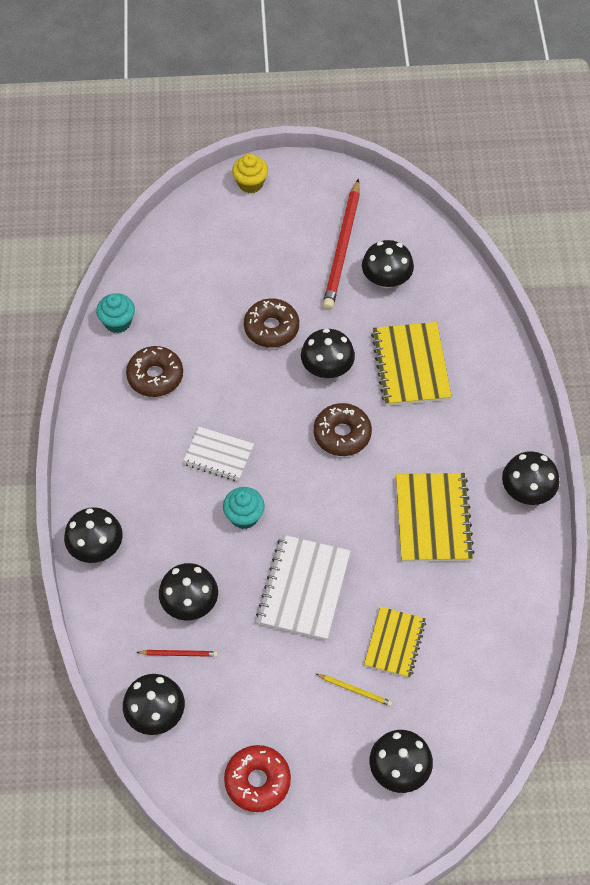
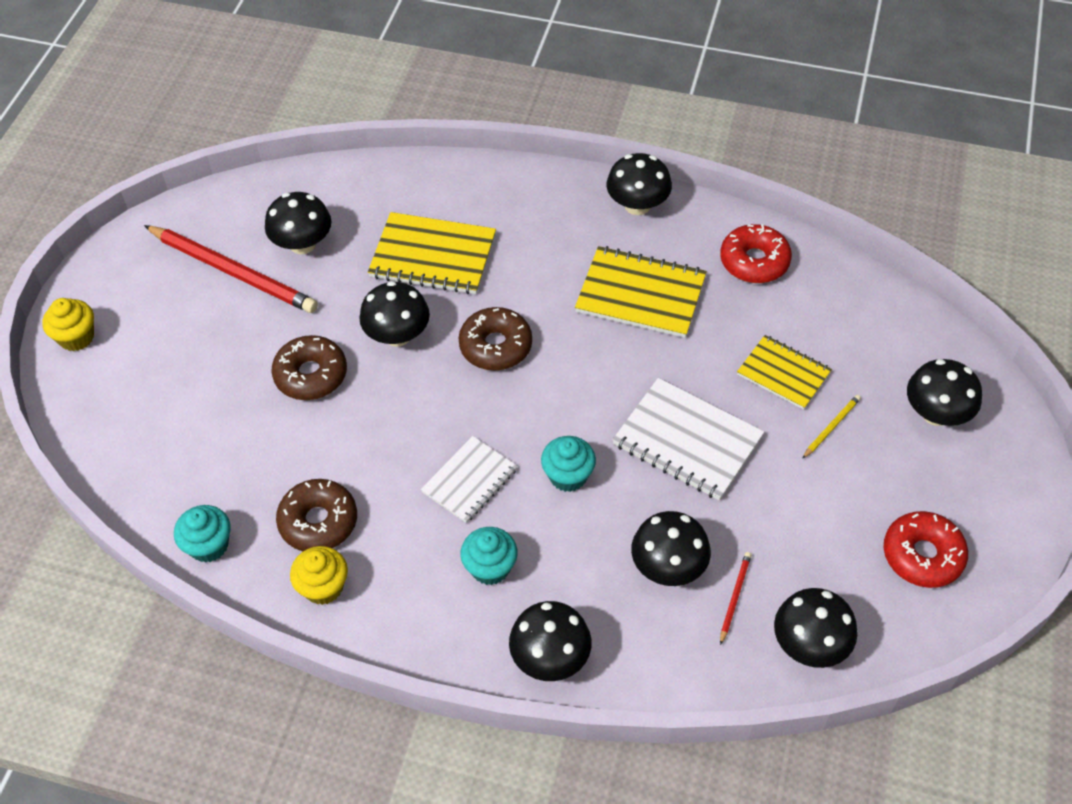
camera: 70 degrees left, 5 degrees down
(108, 397) = (323, 587): none -> yellow cupcake
(153, 490) = (490, 567): none -> turquoise cupcake
(504, 594) = (754, 261): none -> red donut

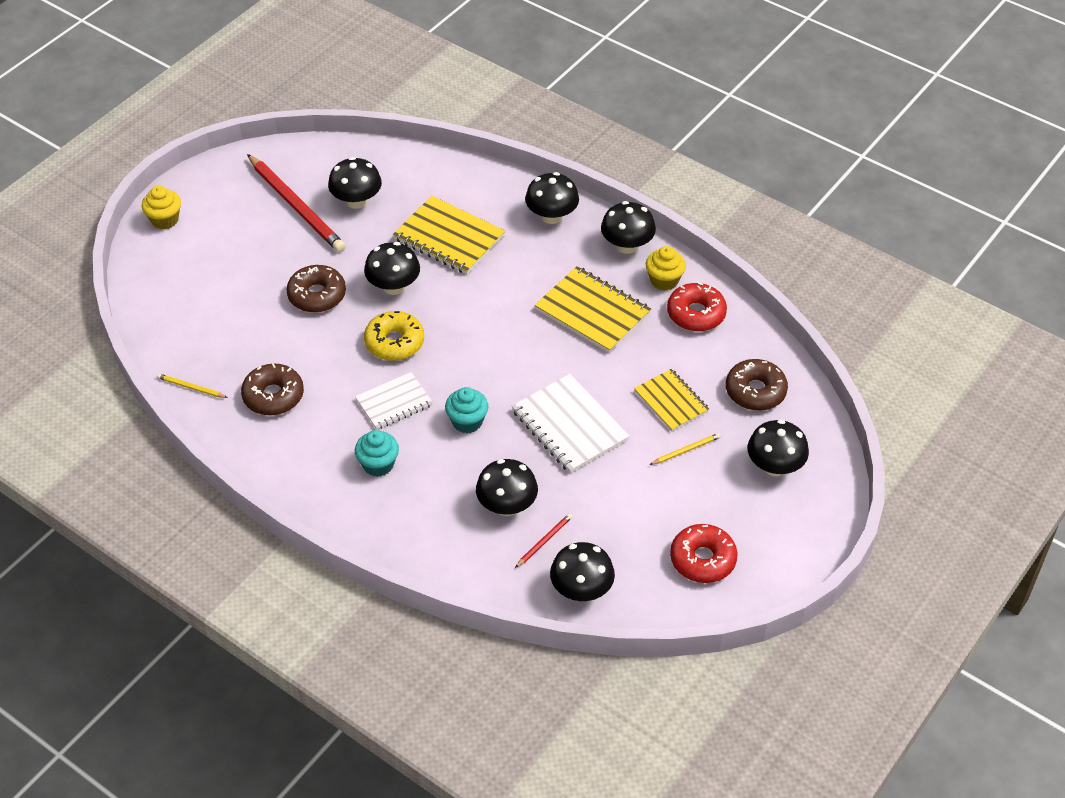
camera: 20 degrees right, 5 degrees down
(209, 545) = (191, 387): turquoise cupcake -> yellow pencil
(323, 587) = (256, 439): yellow cupcake -> yellow cupcake (664, 280)
(433, 404) = (394, 342): none -> yellow donut
(495, 346) = (462, 316): brown donut -> brown donut (755, 391)
(550, 657) = (389, 536): black mushroom -> black mushroom (551, 216)

